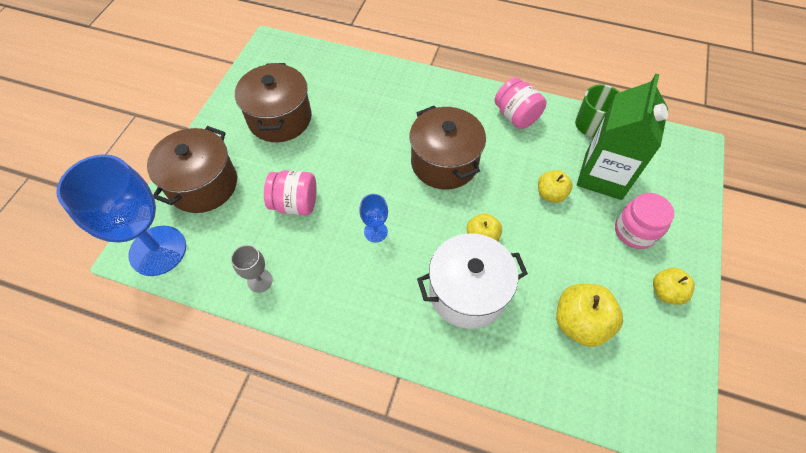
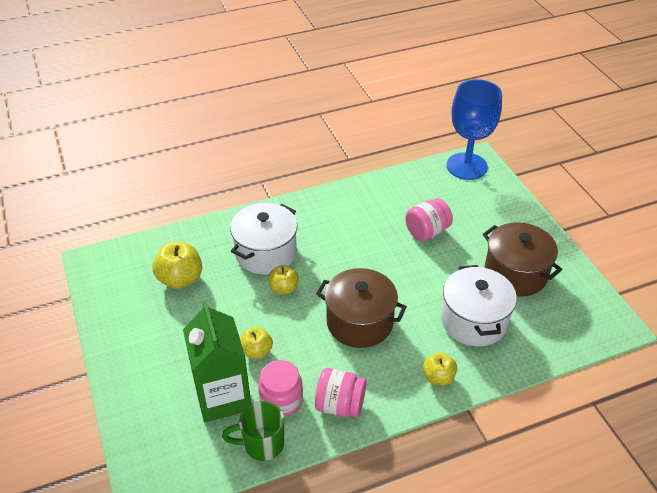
camera: 140 degrees right, 15 degrees down
(203, 185) = (496, 206): brown pot -> none
(260, 280) = (393, 187): grey goblet -> none
(358, 107) = (474, 321): none -> white pot
(375, 232) = (357, 249): blue goblet -> none
(635, 231) = (171, 364): pink jar -> pink jar (281, 400)
(666, 292) = (127, 333): yellow apple -> yellow apple (438, 377)

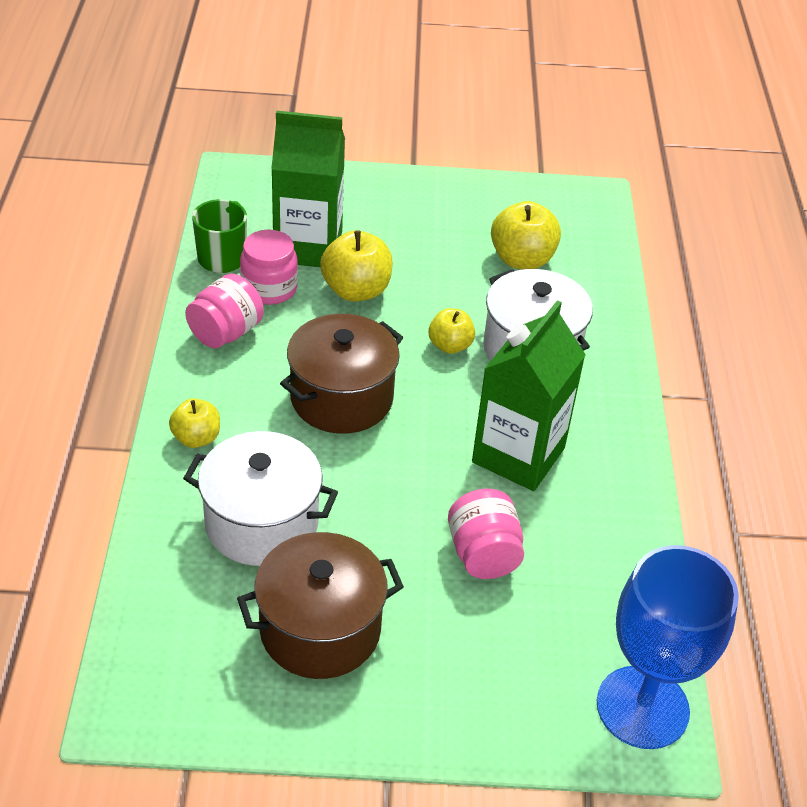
camera: 110 degrees right, 0 degrees up
(257, 351) = (356, 290): yellow apple -> yellow apple, size x1.61
(353, 237) = (518, 455): none -> green carton

